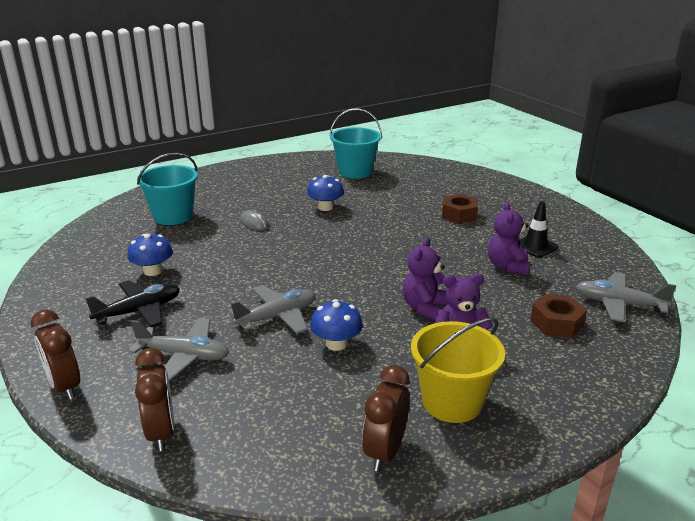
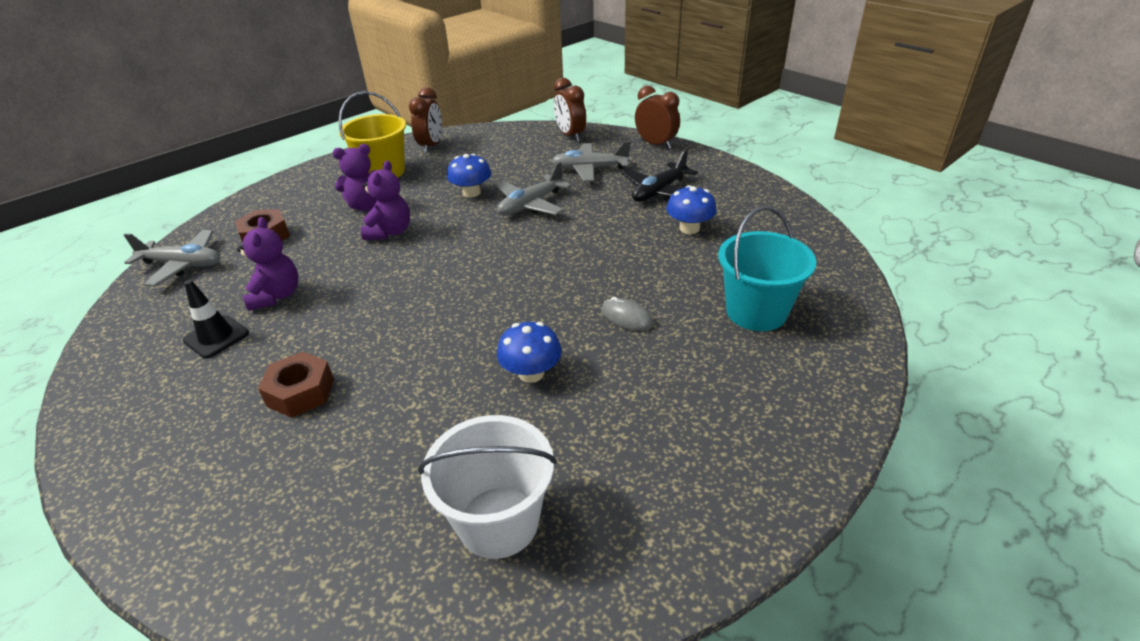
camera: 170 degrees right, 10 degrees up
(355, 172) = (498, 521): turquoise bucket -> white bucket

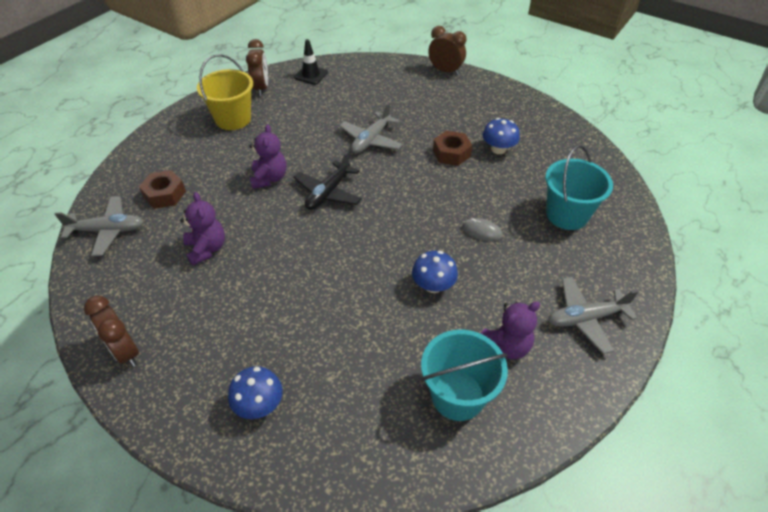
camera: 15 degrees left, 10 degrees up
(216, 337) = (178, 292): black traffic cone -> black traffic cone (311, 75)
(301, 392) = (272, 327): brown nut -> brown nut (451, 153)
(366, 206) = (236, 155): purple teddy bear -> purple teddy bear (506, 346)
(471, 193) = (318, 133): blue mushroom -> blue mushroom (259, 404)
(498, 521) = (457, 395): white bucket -> turquoise bucket
(570, 136) = (374, 68): brown clock -> brown clock (125, 351)
(590, 169) = (403, 100): grey plane -> grey plane (585, 318)
(659, 191) = (464, 117): black plane -> black plane (328, 193)

